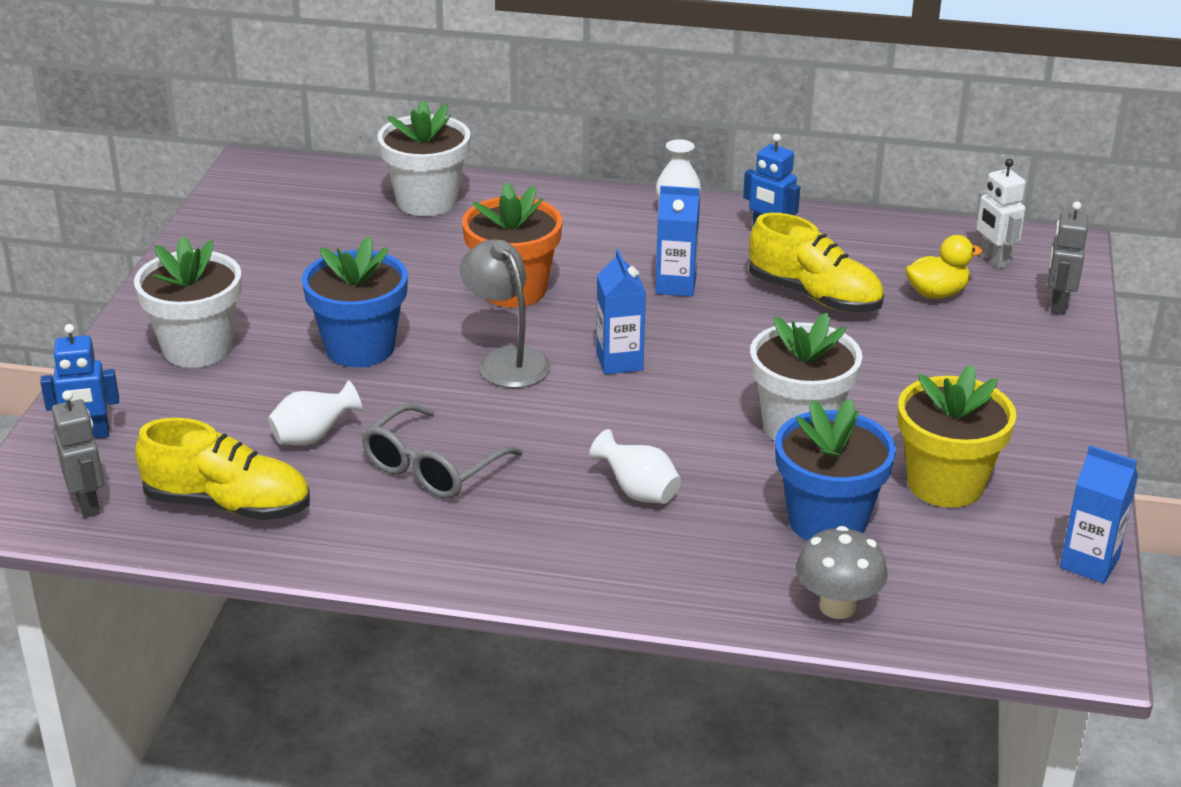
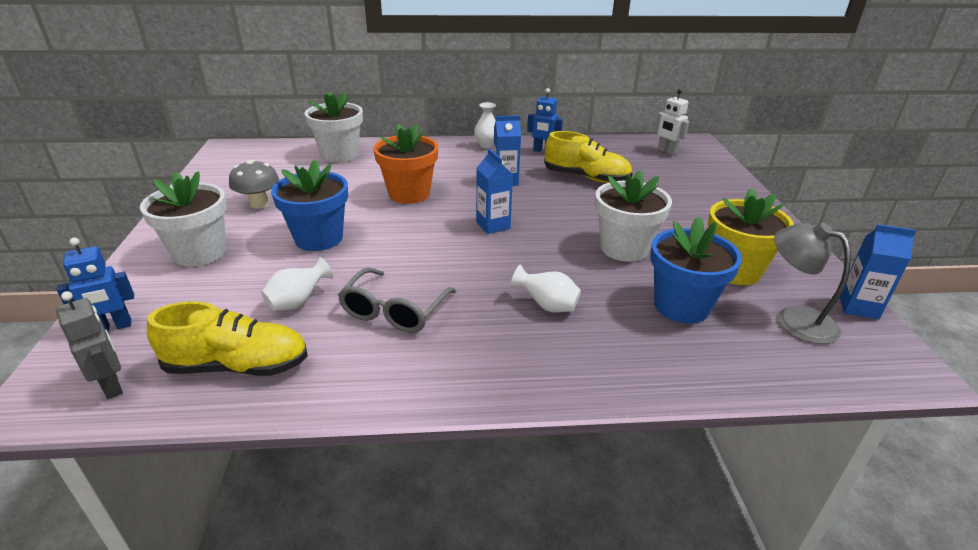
camera: 15 degrees left, 0 degrees up
(506, 360) = (420, 234): grey lamp -> grey lamp (794, 319)
(837, 606) = (731, 367): grey mushroom -> grey mushroom (259, 204)
(937, 293) = (650, 169): yellow duck -> none
(1058, 305) = (716, 168): grey robot -> none

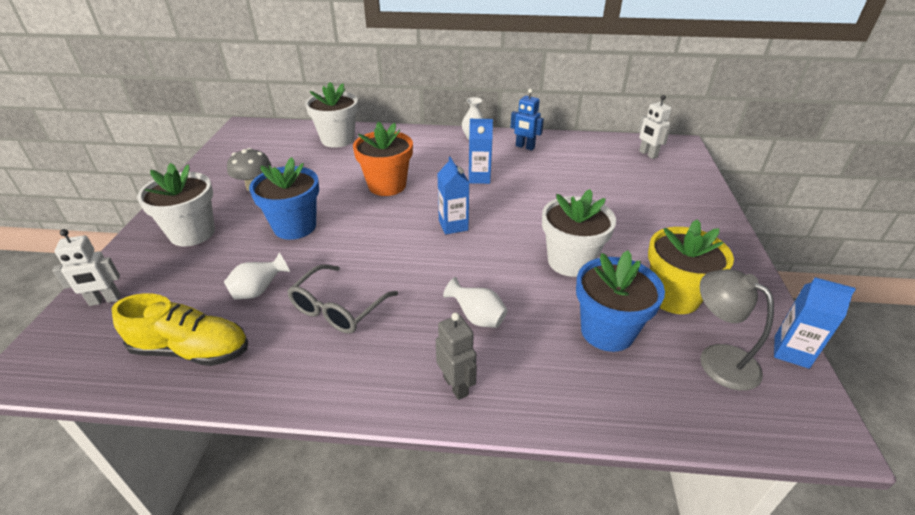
camera: 10 degrees right, 5 degrees up
(112, 386) = (89, 357): grey robot -> grey robot (456, 386)
(113, 327) = (105, 300): blue robot -> white robot
(586, 178) = (557, 179): yellow shoe -> none

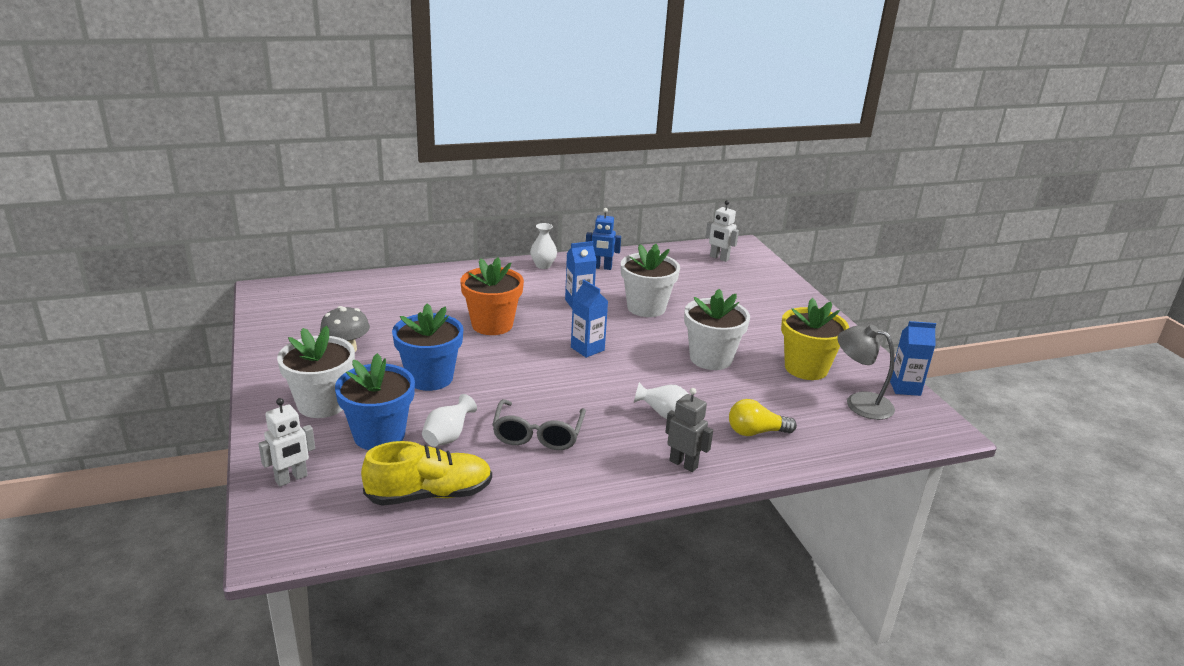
camera: 25 degrees left, 10 degrees down
(337, 139) = (396, 288): white flower pot -> white flower pot (646, 307)
(565, 366) = (756, 432): none -> yellow light bulb
(607, 331) = (772, 402): blue flower pot -> blue flower pot (379, 435)

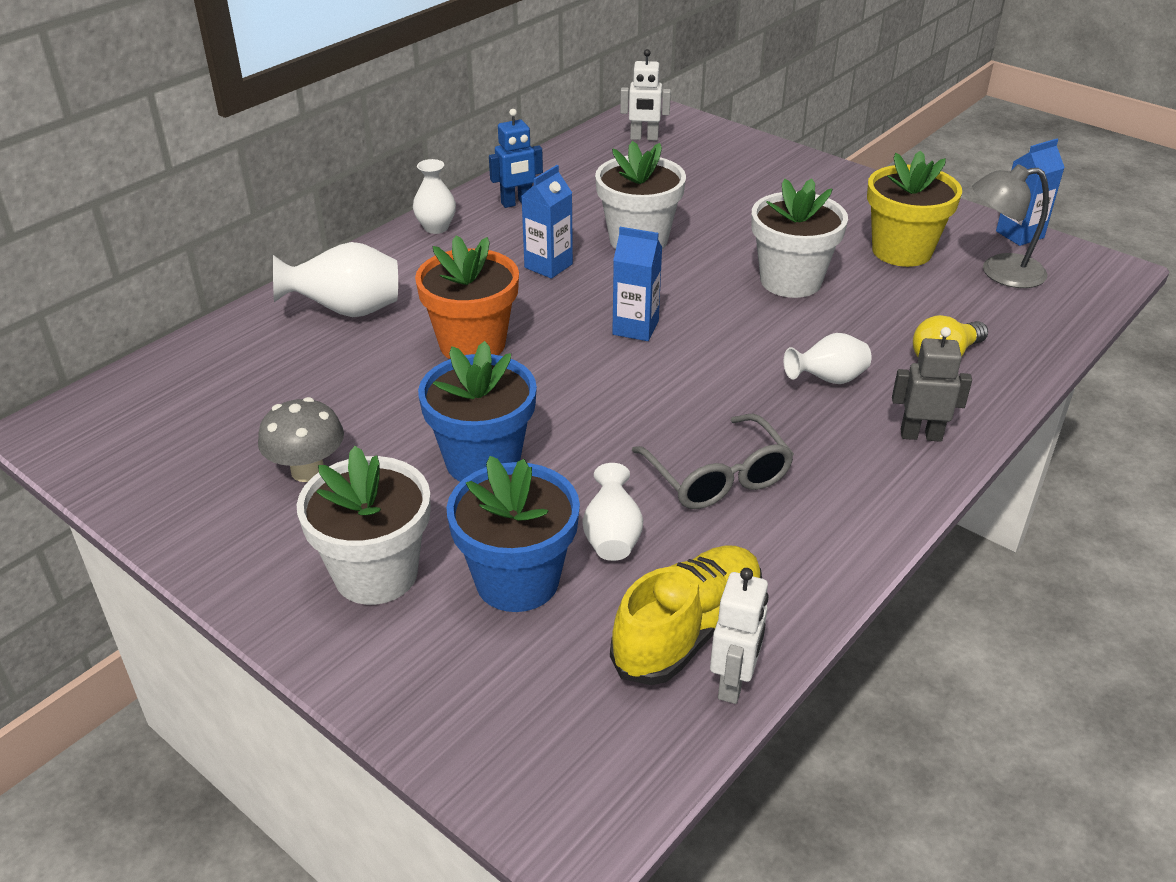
camera: 30 degrees left, 10 degrees up
(291, 478) = (474, 712): white robot -> white robot (733, 683)
(450, 288) = (347, 311): none -> white vase

